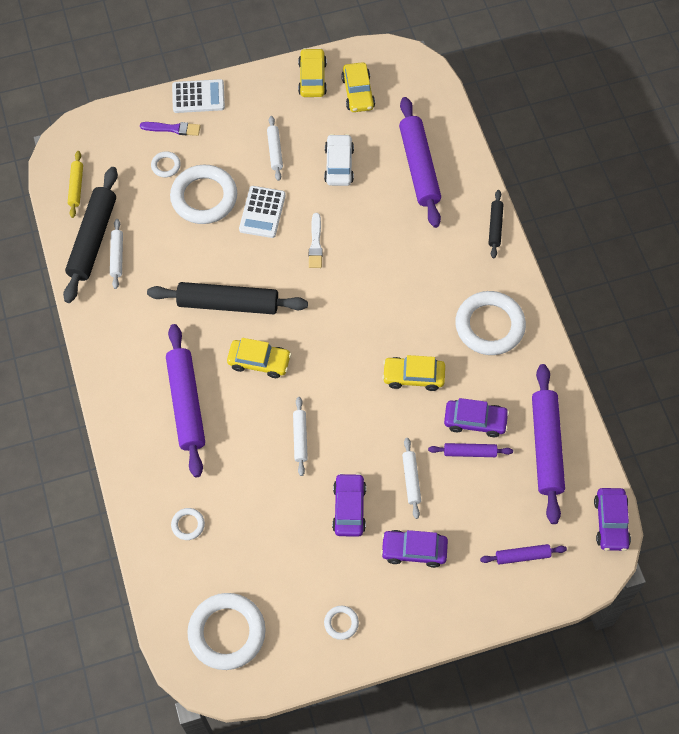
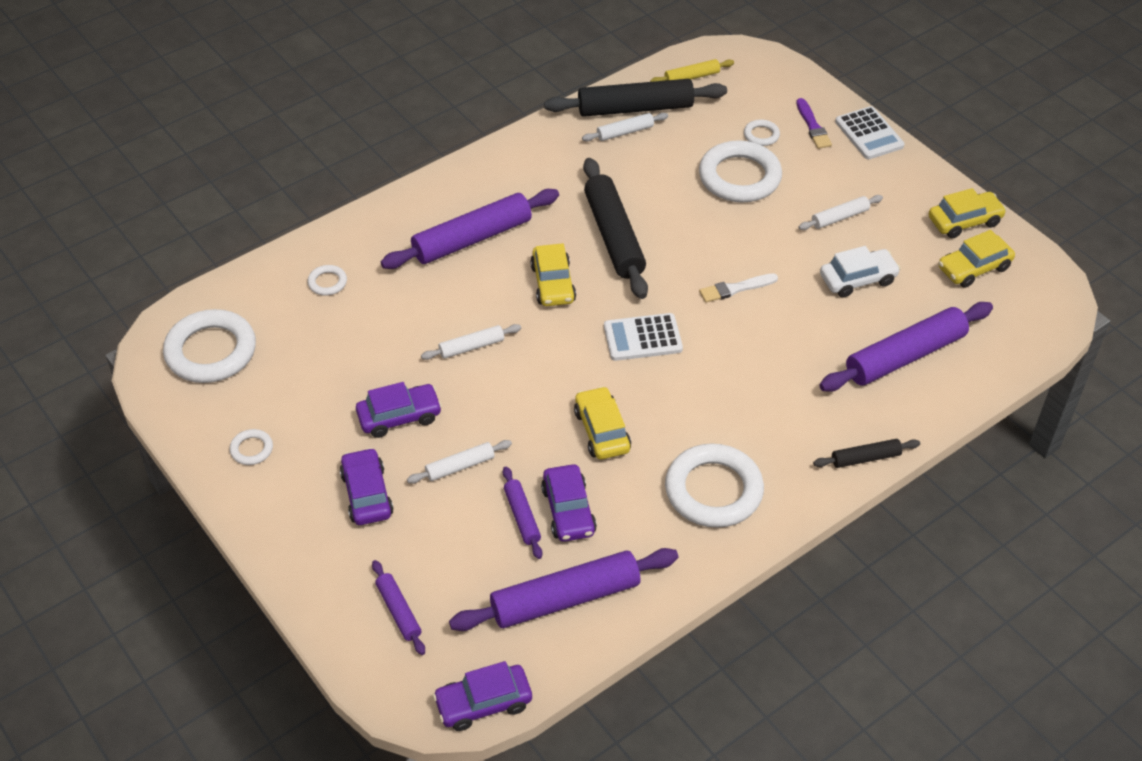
camera: 70 degrees right, 15 degrees down
(262, 212) = (750, 230): white calculator -> white calculator (642, 338)

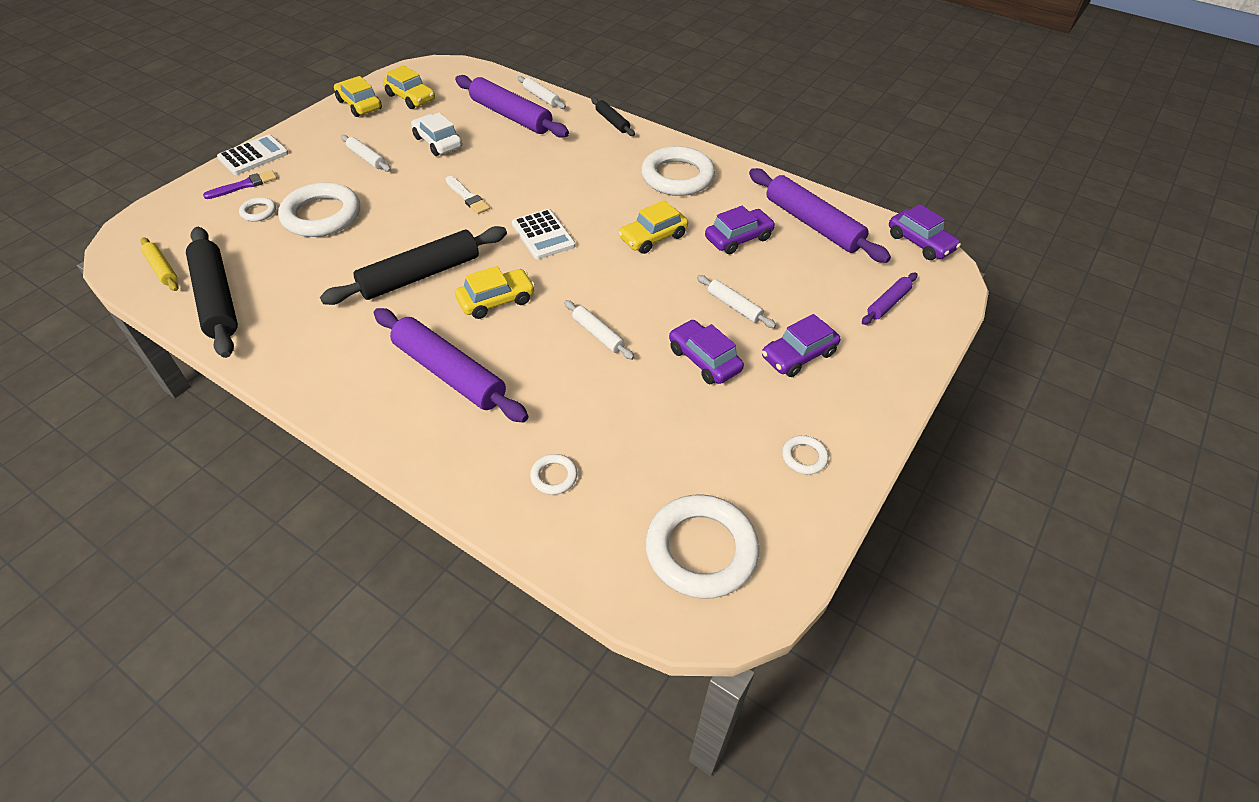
camera: 110 degrees left, 0 degrees up
(522, 516) = (759, 260): purple rolling pin -> none
(625, 132) = (258, 298): white rolling pin -> white rolling pin (541, 97)

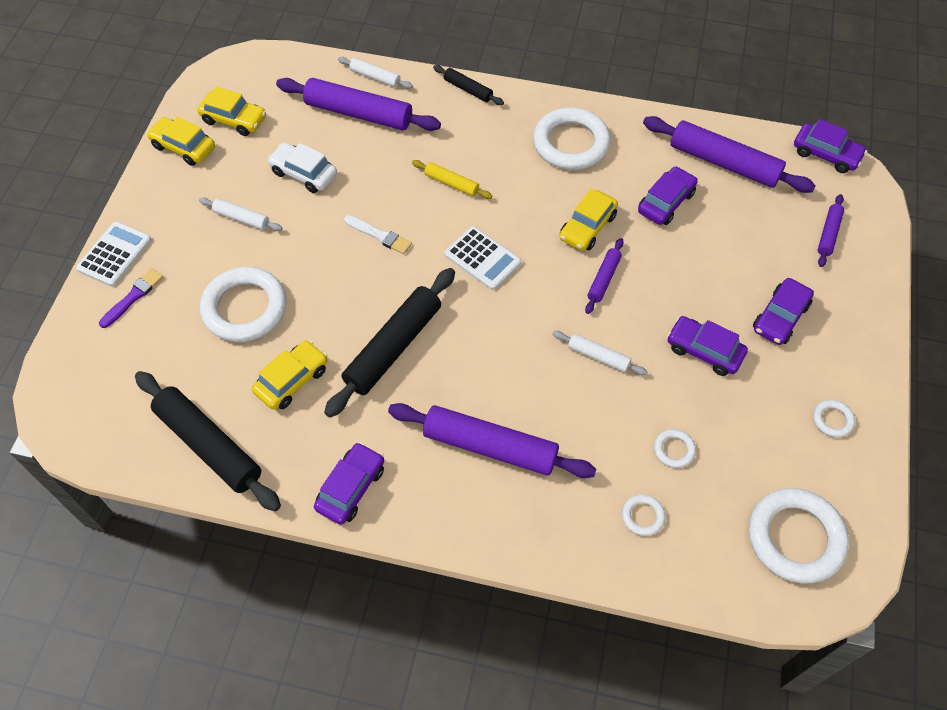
camera: 20 degrees left, 10 degrees up
(162, 269) = (124, 430): yellow rolling pin -> yellow rolling pin (451, 183)
(258, 212) = (174, 326): white ring -> white ring (674, 450)
(305, 366) = (351, 488): none -> purple car
(496, 300) = (484, 351): yellow car -> yellow car (292, 380)
(642, 278) = (604, 279): none -> purple rolling pin
(734, 306) = (700, 283): white rolling pin -> none

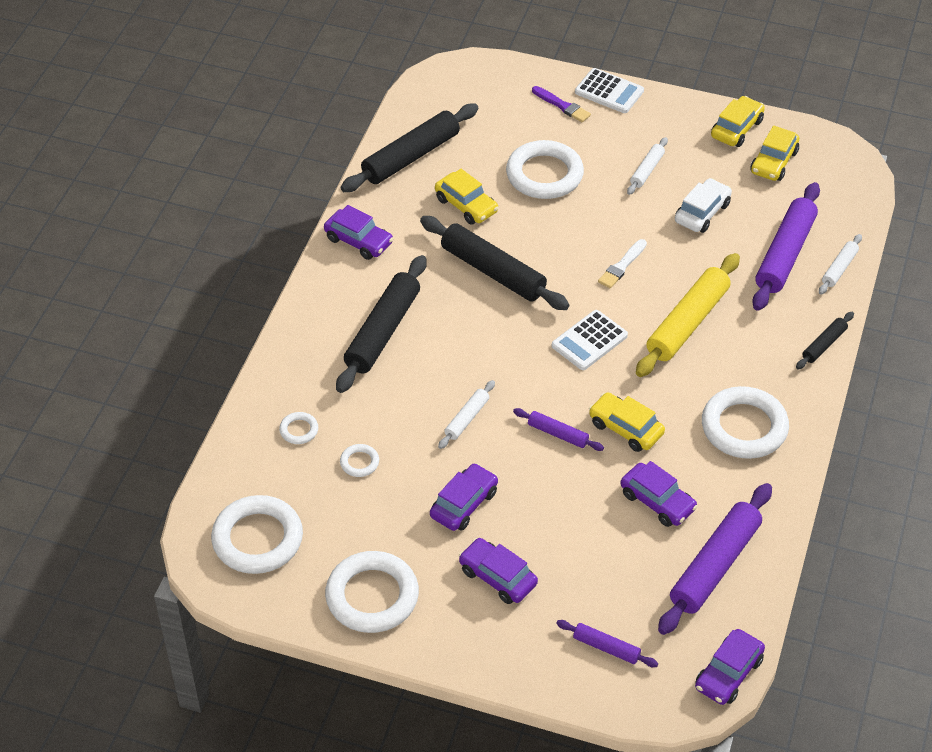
camera: 95 degrees right, 10 degrees down
(451, 183) = (687, 323): yellow rolling pin -> yellow rolling pin, size x2.00
(490, 447) = (382, 331): purple rolling pin -> black rolling pin
(832, 420) = (372, 596): white ring -> white ring, size x2.23

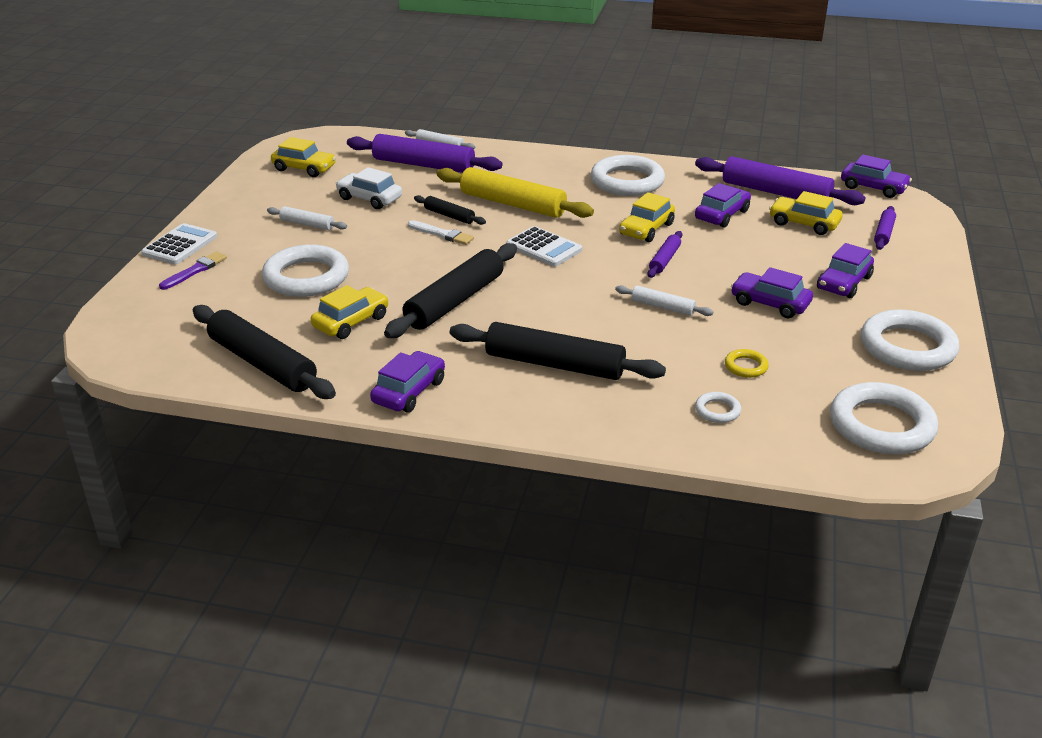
camera: 95 degrees left, 15 degrees down
(359, 462) = (746, 366): white ring -> yellow ring
(736, 128) = (254, 184): yellow car -> yellow car (804, 223)
(824, 345) = (527, 152): black rolling pin -> black rolling pin (449, 216)

